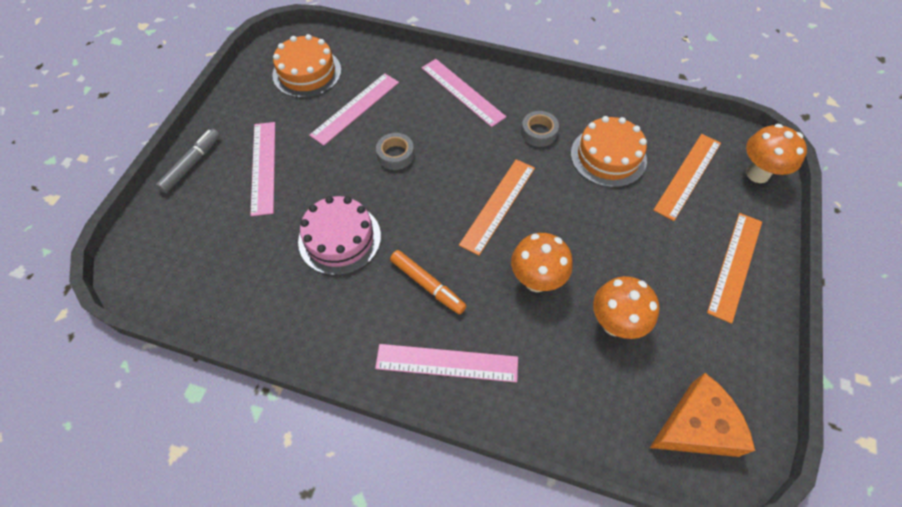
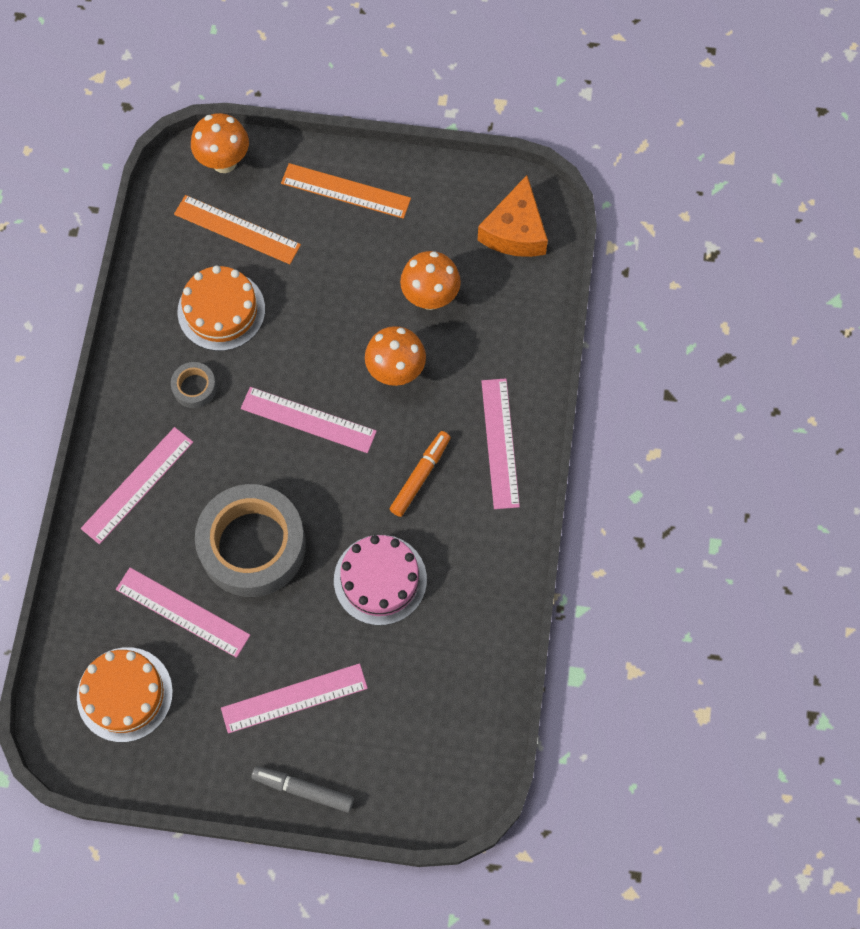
camera: 100 degrees left, 10 degrees up
(395, 155) = (252, 545): grey tape -> grey tape, size x2.34
(498, 205) = (308, 420): orange ruler -> pink ruler
(696, 426) = (515, 231): orange cheese -> orange cheese turned 135 degrees counterclockwise

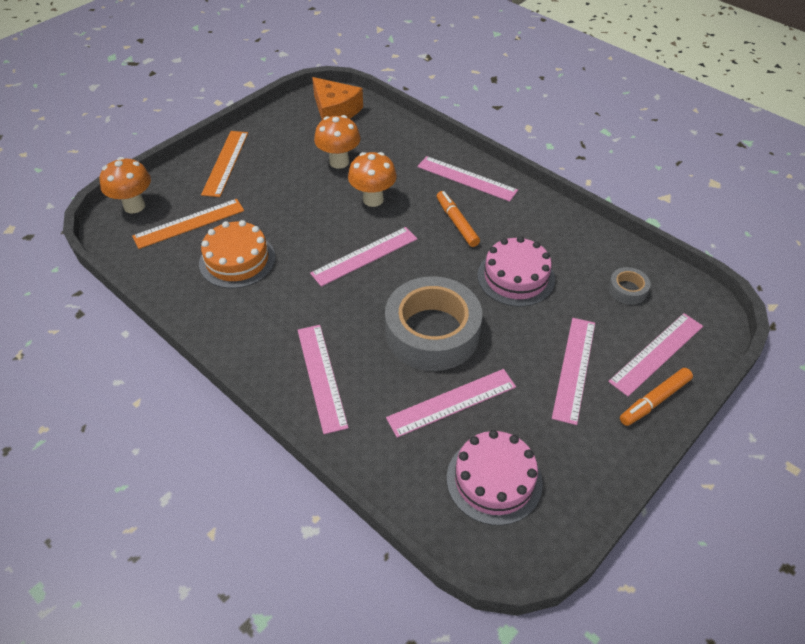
camera: 55 degrees left, 20 degrees down
(124, 694) = (494, 480): orange cake -> pink cake
(194, 387) = (279, 303): grey tape -> grey tape (627, 290)
(303, 790) = (654, 401): grey marker -> orange marker
(345, 191) = (225, 163): orange ruler -> orange ruler turned 45 degrees counterclockwise
(367, 766) = (656, 353): none -> pink ruler

